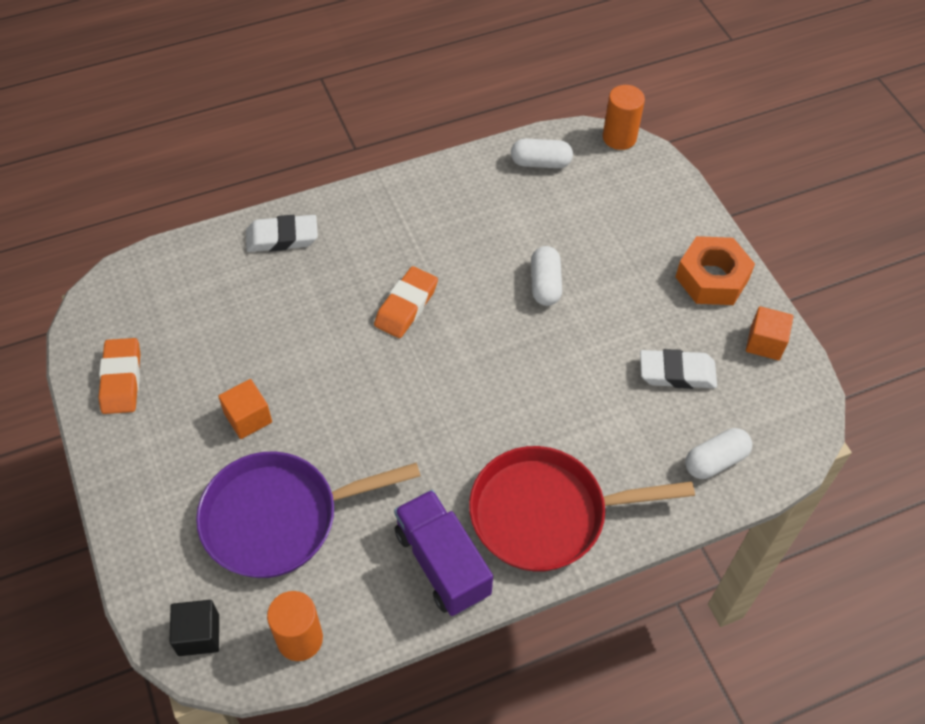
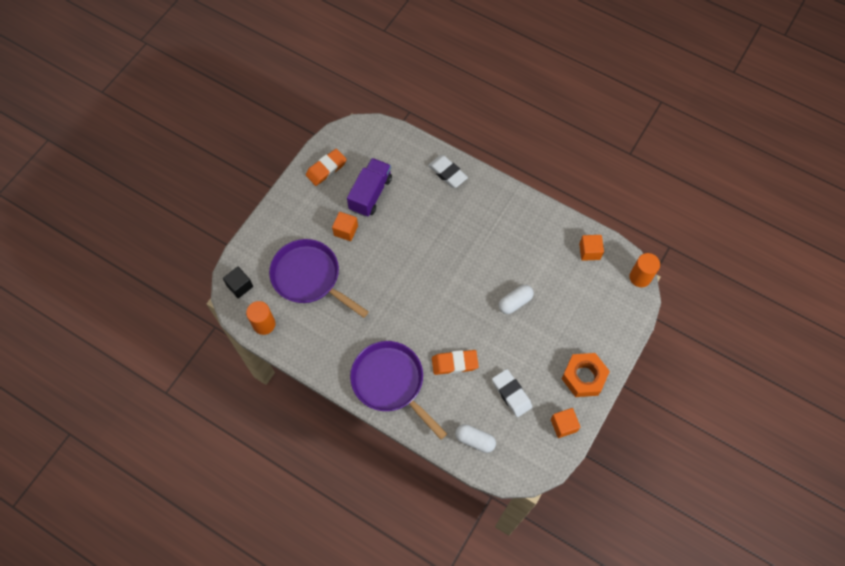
camera: 55 degrees right, 10 degrees up
(406, 306) = (453, 251): orange eraser -> orange eraser (454, 363)
(442, 563) = (336, 355): purple truck -> purple truck (370, 194)
(540, 163) = (589, 251): white capsule -> orange cube
(546, 514) = (391, 382): red pan -> purple pan

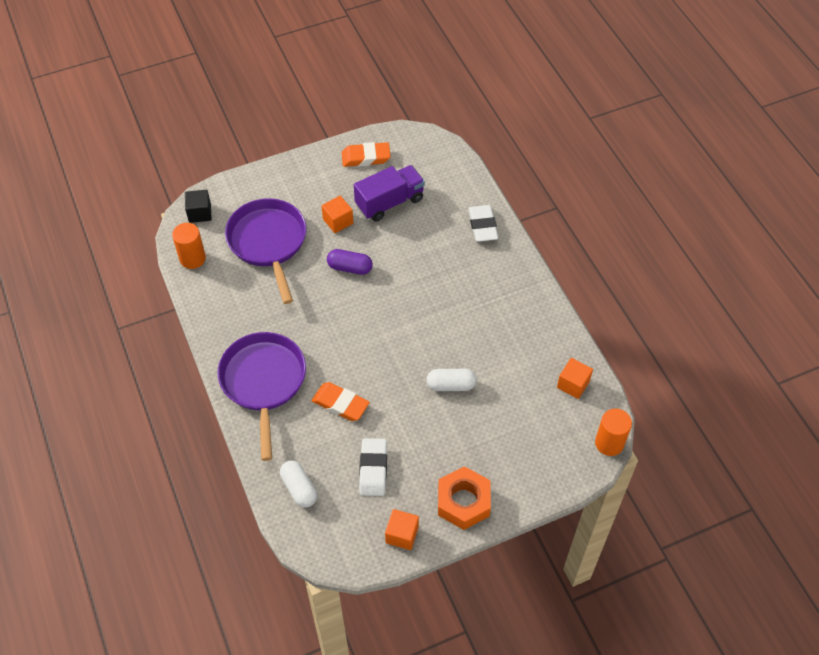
camera: 35 degrees right, 10 degrees down
(382, 260) = (350, 267): none -> purple capsule

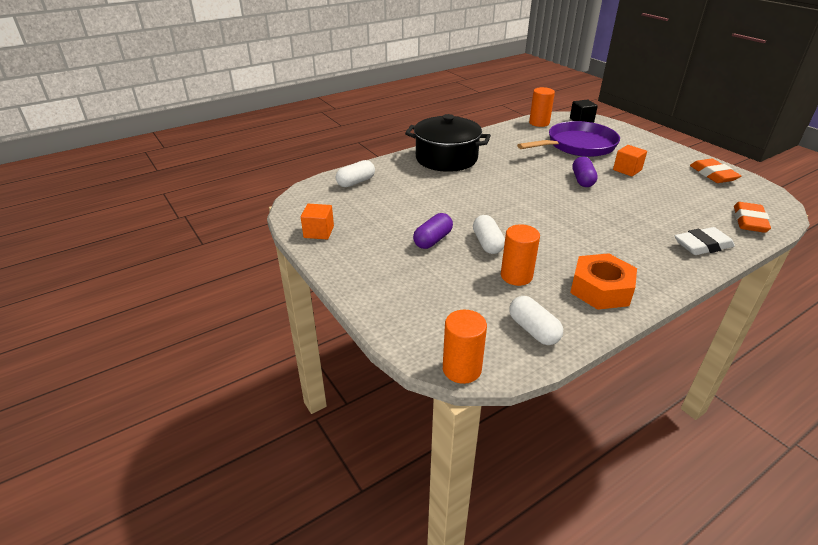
camera: 80 degrees right, 20 degrees down
(263, 382) = (446, 158): purple pan -> black pot
(340, 404) = (440, 190): orange eraser -> orange eraser (749, 221)
(373, 469) = (381, 212): white eraser -> none
(389, 202) = (674, 191): purple truck -> none
(436, 430) = (432, 240): none -> purple capsule
(463, 502) = (357, 262): orange nut -> orange nut (601, 289)
(504, 376) = (516, 276): none -> orange cylinder
(573, 384) = (533, 330): orange cube -> white capsule

